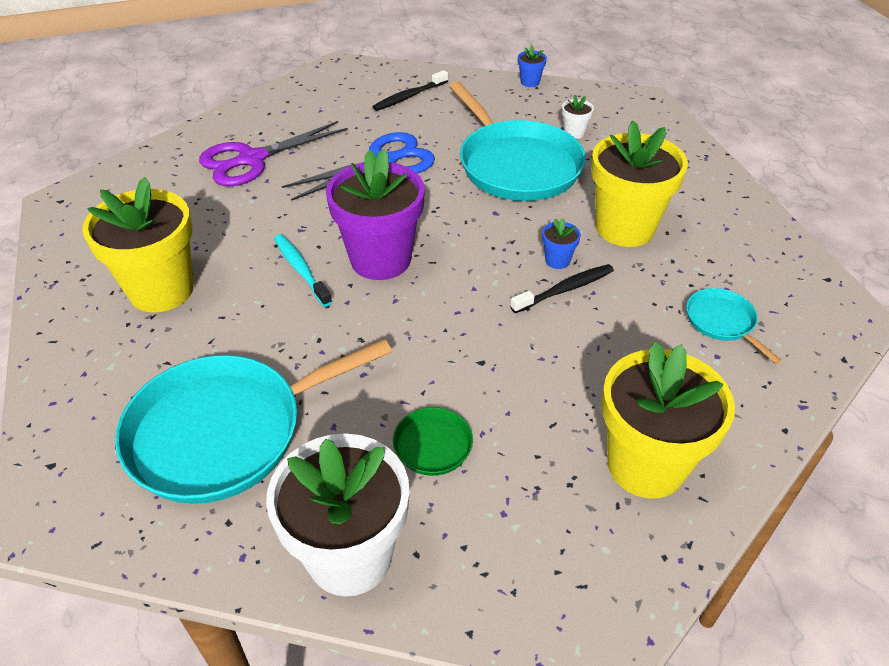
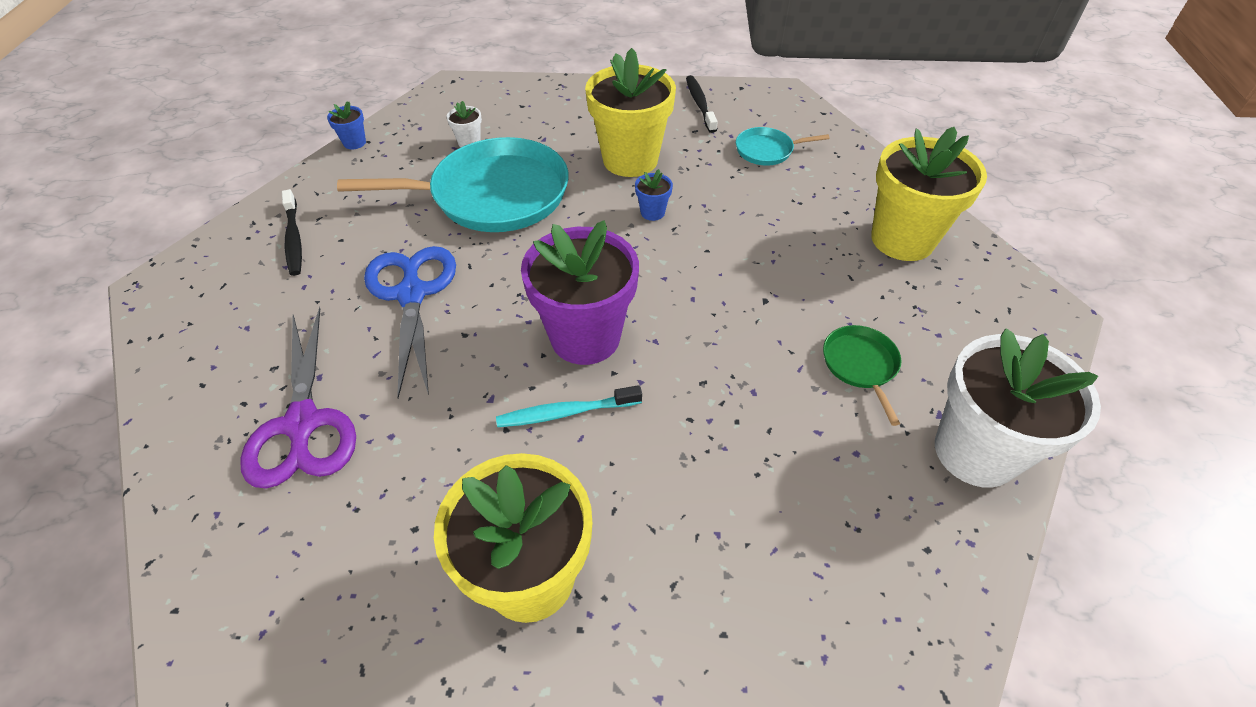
camera: 70 degrees left, 5 degrees up
(225, 432) = (804, 534): turquoise pan -> none
(565, 289) = (693, 220): black toothbrush -> black toothbrush (699, 104)

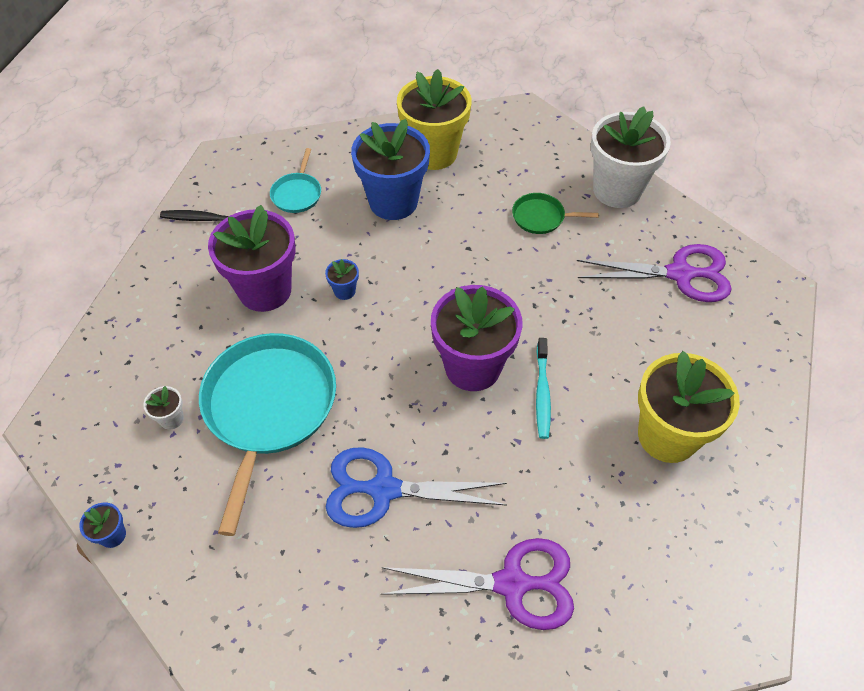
camera: 75 degrees left, 5 degrees up
(294, 239) = (263, 599): black toothbrush -> none
(630, 160) = (265, 290): yellow flower pot -> purple flower pot
(800, 222) = (393, 202): none -> blue flower pot
(847, 565) = (679, 274): none -> purple scissors

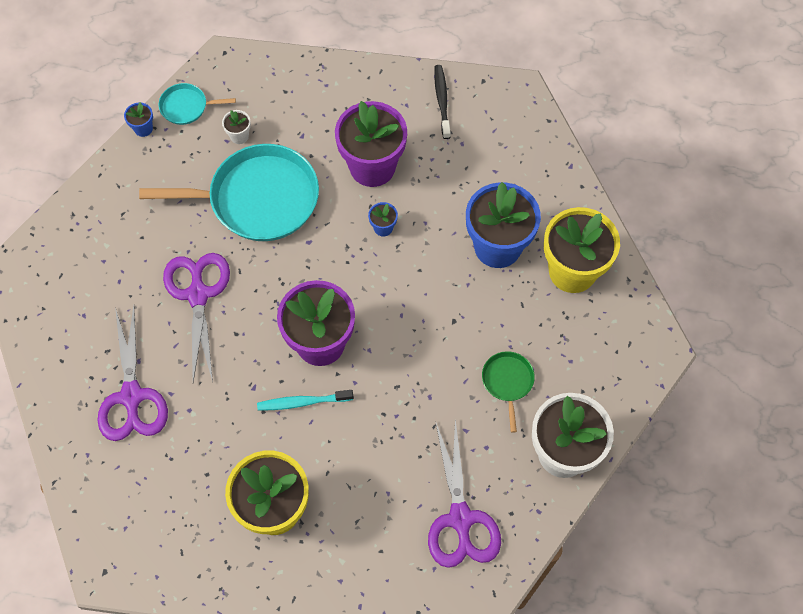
camera: 80 degrees right, 10 degrees up
(297, 193) = (489, 164): turquoise pan -> turquoise pan (187, 106)
(384, 489) = (198, 295): blue scissors -> purple scissors

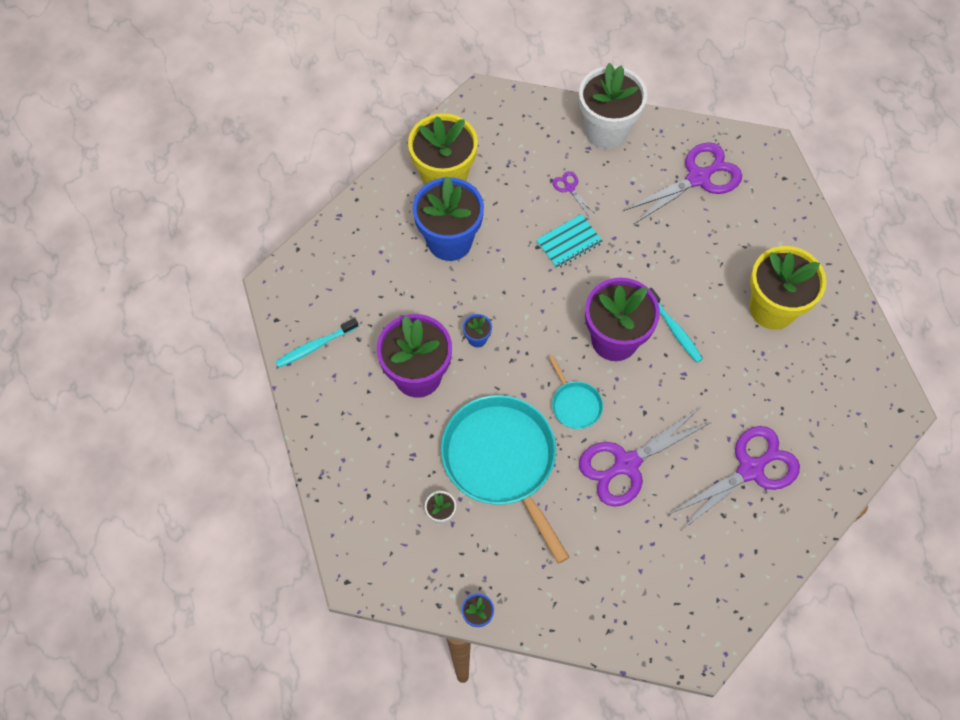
camera: 115 degrees left, 0 degrees up
(187, 106) = (431, 585): turquoise pan -> turquoise pan (575, 404)
(442, 101) = (315, 346): black toothbrush -> turquoise toothbrush
(445, 351) = (569, 242): none -> turquoise notebook
(508, 382) = (569, 188): green pan -> purple scissors

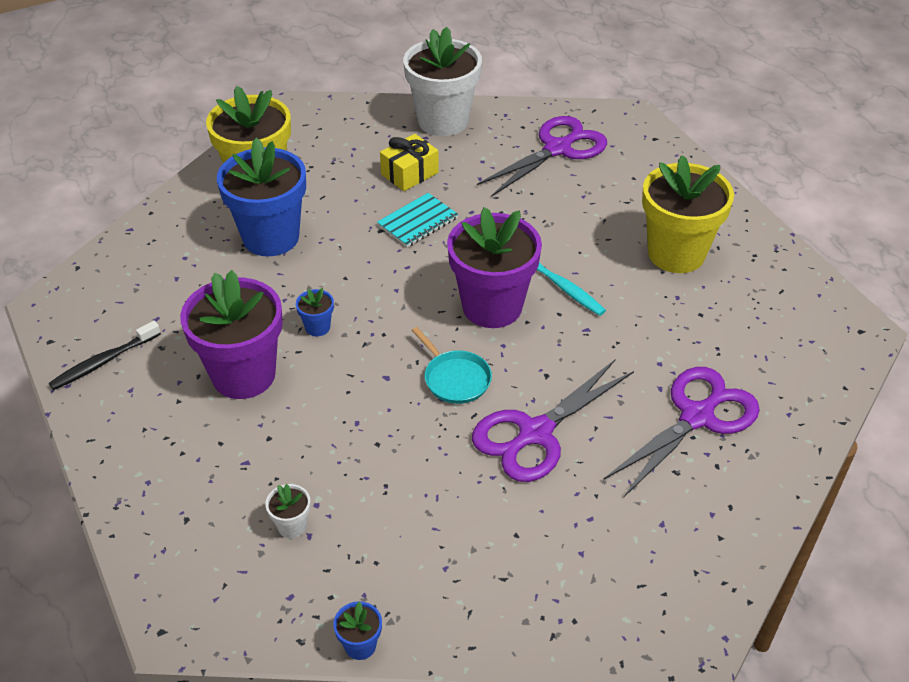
camera: 10 degrees left, 20 degrees down
(315, 346) = (104, 362): turquoise toothbrush -> black toothbrush
(502, 461) = (368, 453): turquoise pan -> none
(569, 188) = (409, 173): purple scissors -> yellow gift

